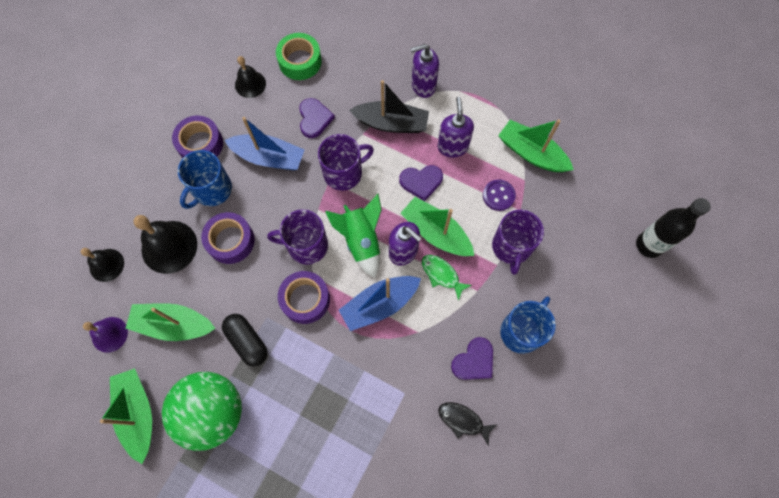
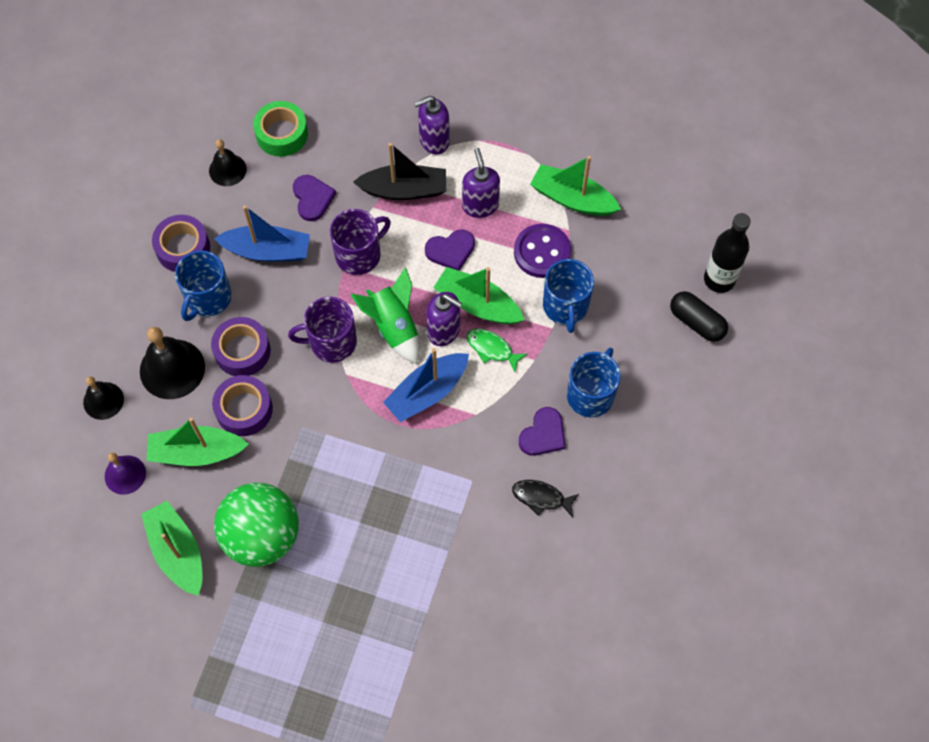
camera: 10 degrees left, 5 degrees down
(247, 341) = (285, 456): black capsule -> black capsule (696, 322)
(305, 299) = (342, 400): purple tape -> purple tape (244, 409)
(498, 195) = (542, 252): purple button -> purple button, size x1.52
(511, 247) = (565, 306): purple mug -> blue mug

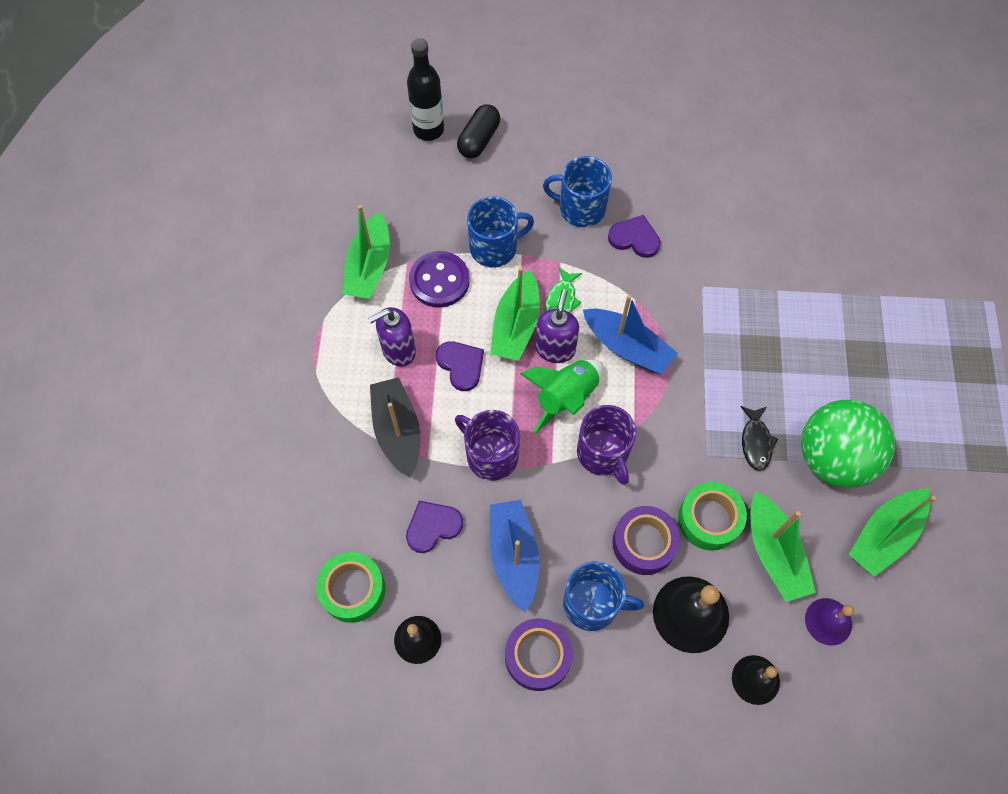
camera: 105 degrees left, 0 degrees up
(244, 409) = (709, 519): purple tape -> green tape
(434, 141) = (326, 417): purple soap dispenser -> none
(541, 497) = (696, 227): black fish -> black fish (756, 442)

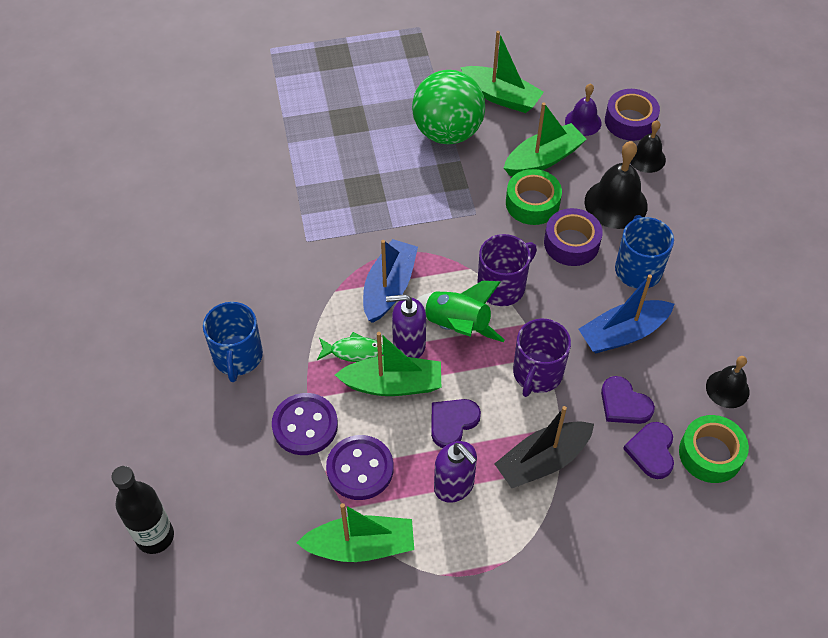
camera: 105 degrees left, 10 degrees down
(479, 140) = (162, 477): black capsule -> none
(495, 247) = (305, 425): blue mug -> purple button
(538, 656) = (697, 298): purple tape -> purple tape (630, 121)
(634, 238) = (264, 303): purple heart -> purple heart (651, 451)
(756, 442) = (451, 182): black fish -> none

